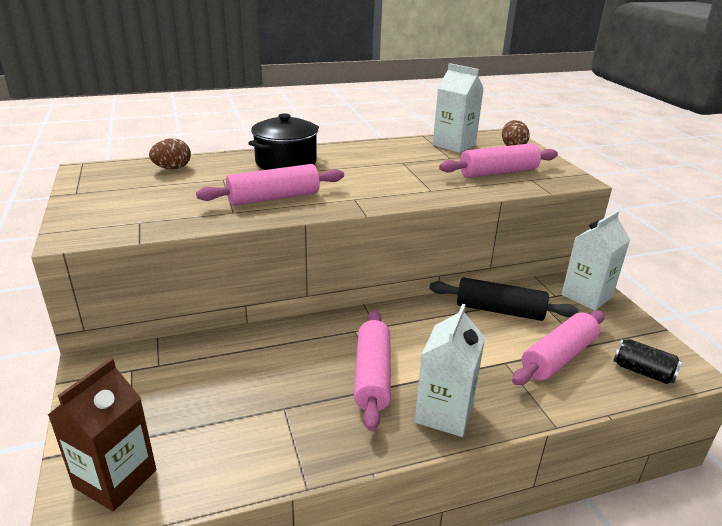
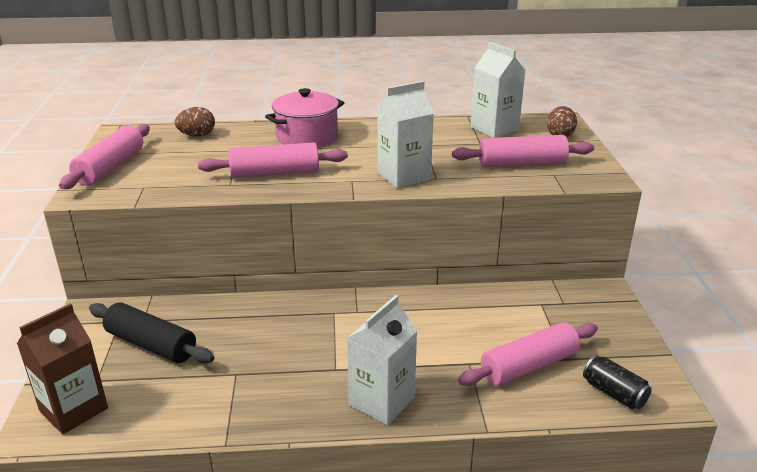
camera: 15 degrees right, 0 degrees up
(286, 162) = (307, 137): black pot -> pink pot
(372, 376) = (330, 357): pink rolling pin -> pink rolling pin (110, 167)
(499, 310) = (492, 311): black rolling pin -> black rolling pin (151, 344)
(586, 296) = (599, 307): white carton -> white carton (403, 176)

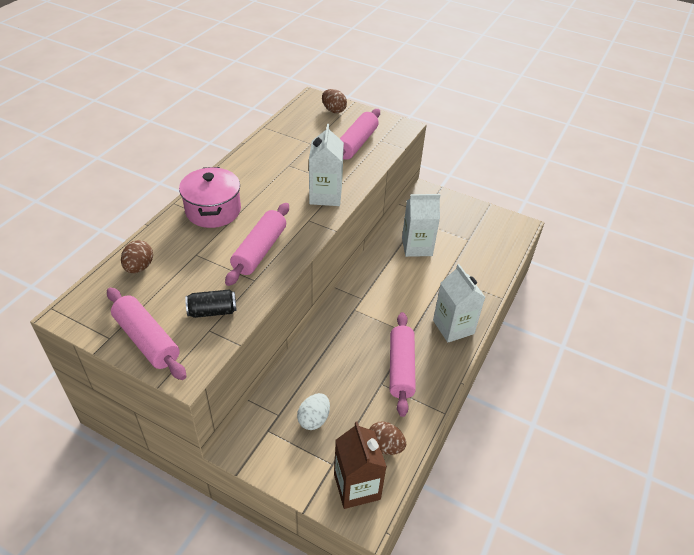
camera: 60 degrees left, 15 degrees up
(142, 410) = (385, 446): none -> brown egg
(151, 344) = (314, 419): black rolling pin -> white egg
(494, 129) = (296, 127): white carton -> white carton (417, 247)
(529, 366) = (465, 255): pink rolling pin -> pink rolling pin (401, 368)
(614, 393) = (505, 239): black can -> black can (212, 311)

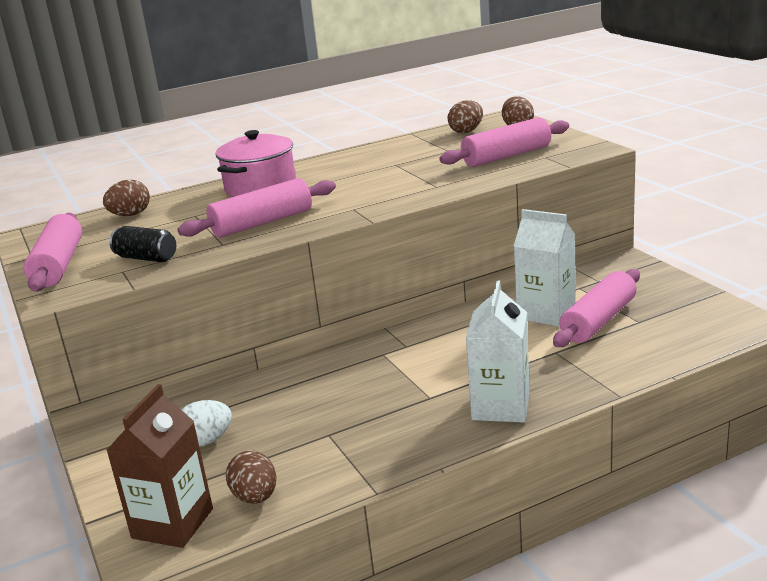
camera: 40 degrees right, 20 degrees down
(302, 119) = (466, 131): none -> brown egg
(325, 195) = (402, 192): white carton -> none
(401, 368) = (373, 427): pink rolling pin -> pink rolling pin (598, 321)

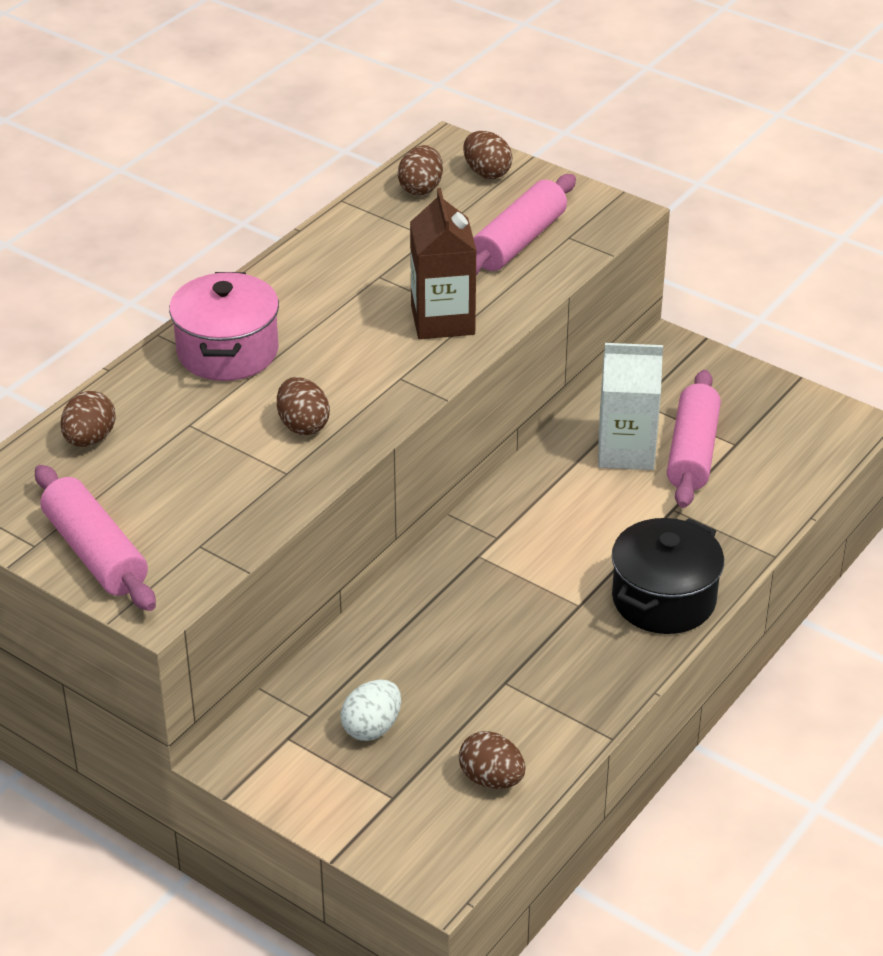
camera: 30 degrees left, 15 degrees up
(146, 258) = (208, 517): black can -> none
(172, 523) = (430, 833): brown carton -> brown carton (442, 320)
(262, 223) = (303, 425): pink rolling pin -> brown egg
(500, 406) = (663, 599): white carton -> black pot

